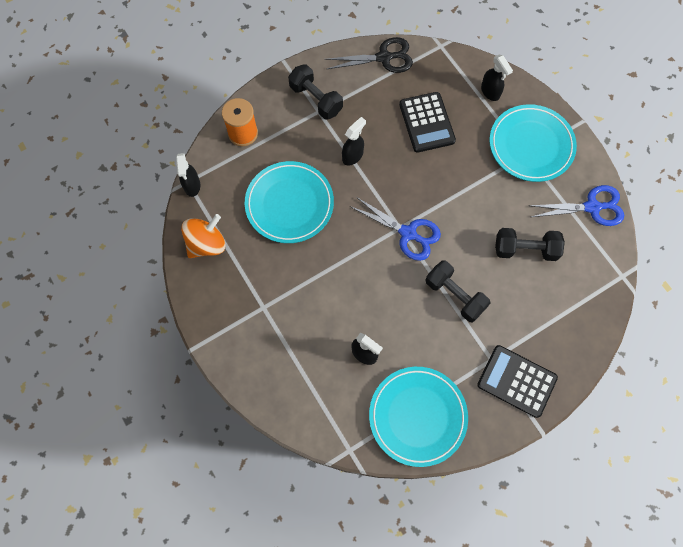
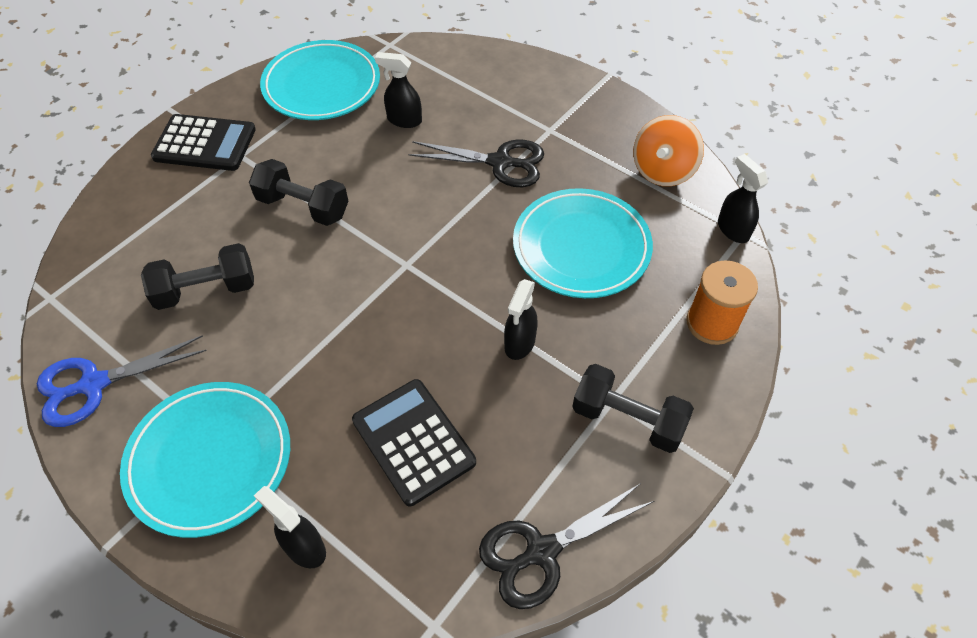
camera: 160 degrees right, 15 degrees down
(311, 288) = (500, 163): none -> black scissors
(408, 233) = (391, 260): blue scissors -> none

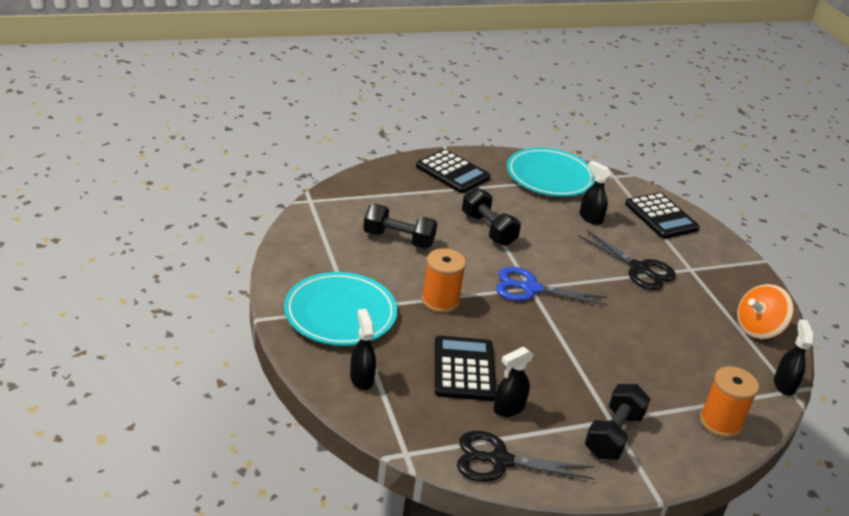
camera: 30 degrees right, 20 degrees down
(94, 384) = (305, 249): blue scissors -> blue scissors (530, 288)
(318, 354) = (440, 301): none -> orange spool
(474, 74) = (661, 216): none -> black calculator
(519, 343) = (572, 361): black spray bottle -> black spray bottle (508, 408)
(581, 247) = (658, 337): turquoise plate -> none
(628, 419) = (613, 435): black dumbbell -> black dumbbell turned 60 degrees clockwise

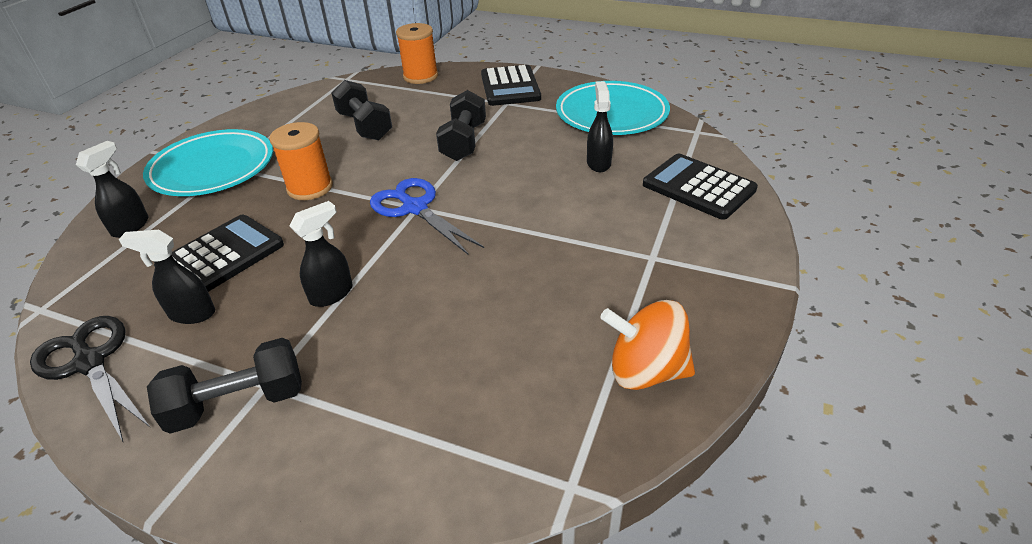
camera: 45 degrees right, 5 degrees up
(639, 269) = (577, 232): black scissors -> none
(661, 216) = (698, 187): black calculator -> black calculator turned 120 degrees clockwise
(720, 422) = (390, 468): orange spool -> orange spool (420, 76)
(784, 385) = (572, 470): black spray bottle -> black spray bottle (332, 294)

